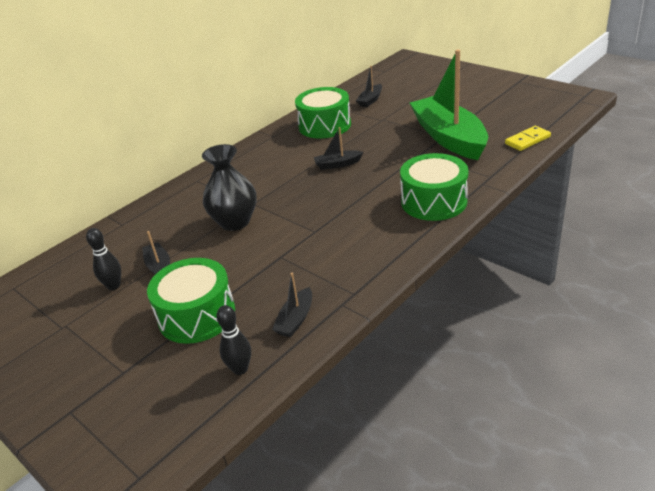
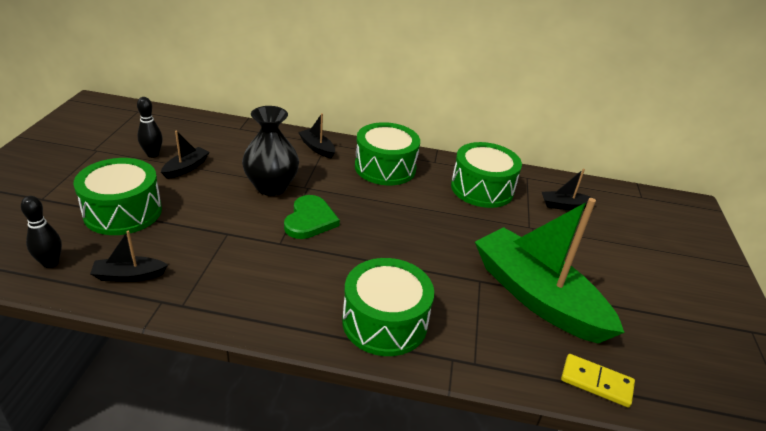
camera: 50 degrees right, 0 degrees up
(260, 160) = (385, 168): none -> green drum
(297, 211) = (310, 220): none -> green heart
(337, 164) = (412, 221): black boat -> black boat (317, 148)
(449, 138) = (537, 297): green boat -> green boat turned 75 degrees counterclockwise

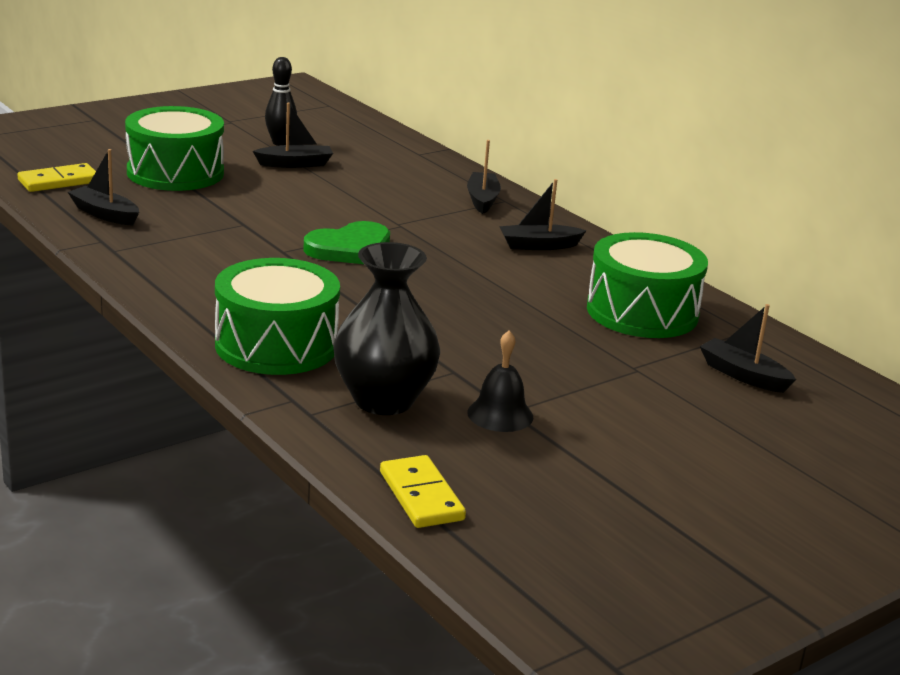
camera: 45 degrees right, 10 degrees down
(50, 263) = (59, 181): black bowling pin -> yellow domino
(271, 187) = (359, 210): black vase -> black vase (383, 400)
(385, 168) = (539, 245): green drum -> black boat
(537, 297) = (500, 414): green boat -> black bell

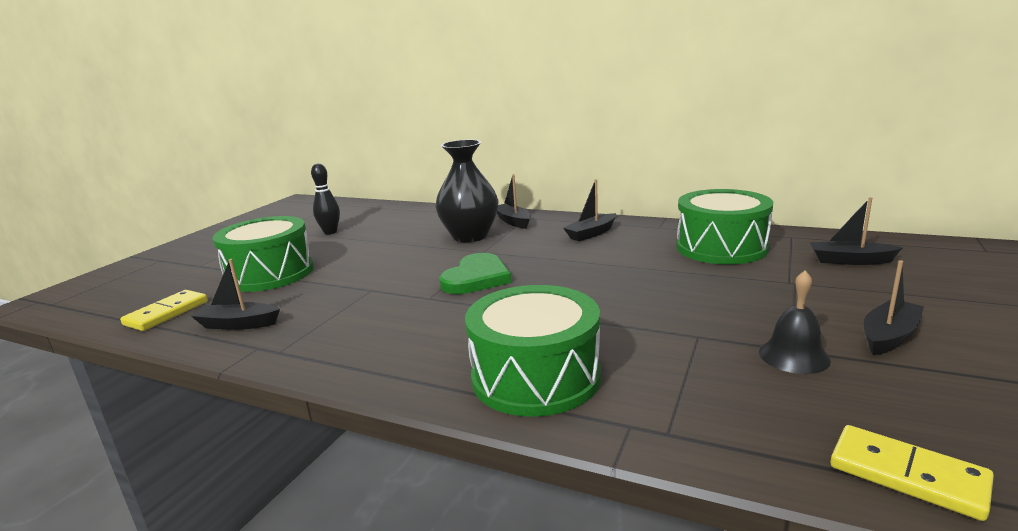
camera: 25 degrees left, 5 degrees down
(295, 164) = (358, 240): black boat -> black boat (889, 336)
(383, 400) = (698, 387): black vase -> black vase (470, 236)

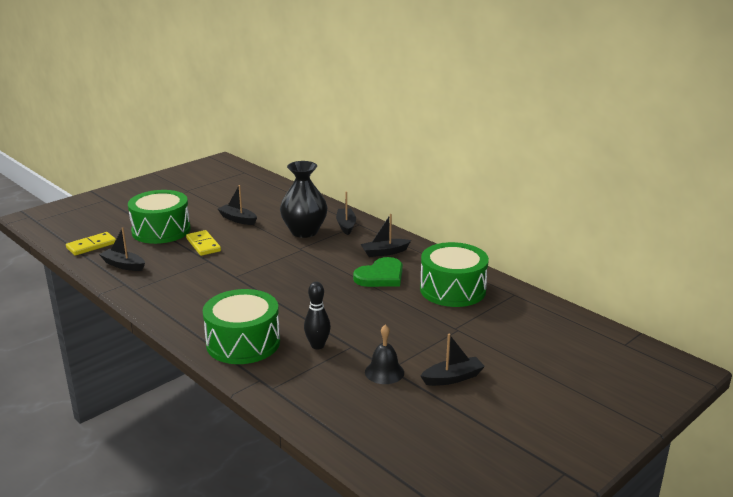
camera: 20 degrees right, 5 degrees up
(330, 232) = (220, 202): black bowling pin -> black bowling pin (317, 345)
(476, 278) = (275, 269): green heart -> green heart (381, 276)
(850, 261) = (519, 325): black boat -> black boat (238, 219)
(907, 475) = (348, 436): yellow domino -> yellow domino (203, 245)

